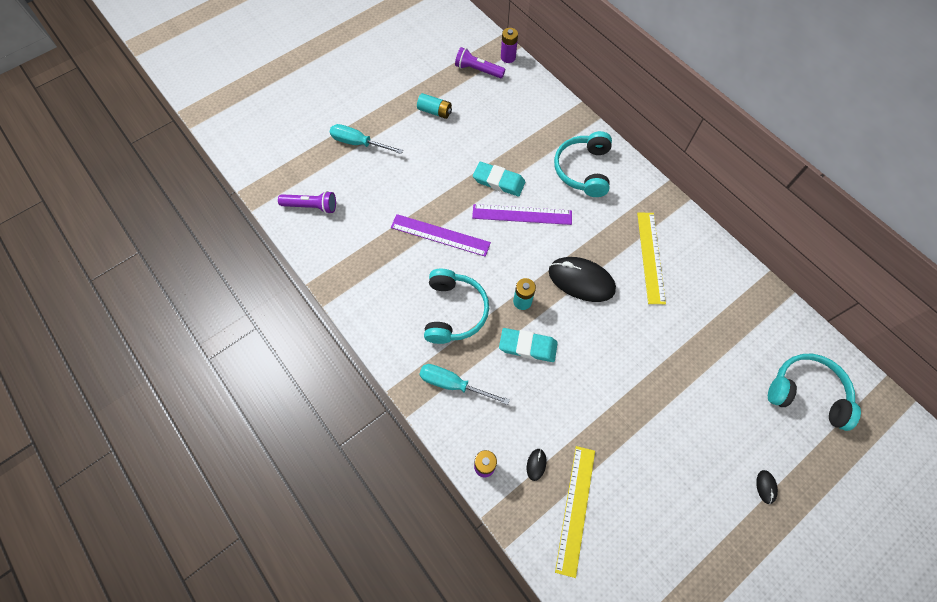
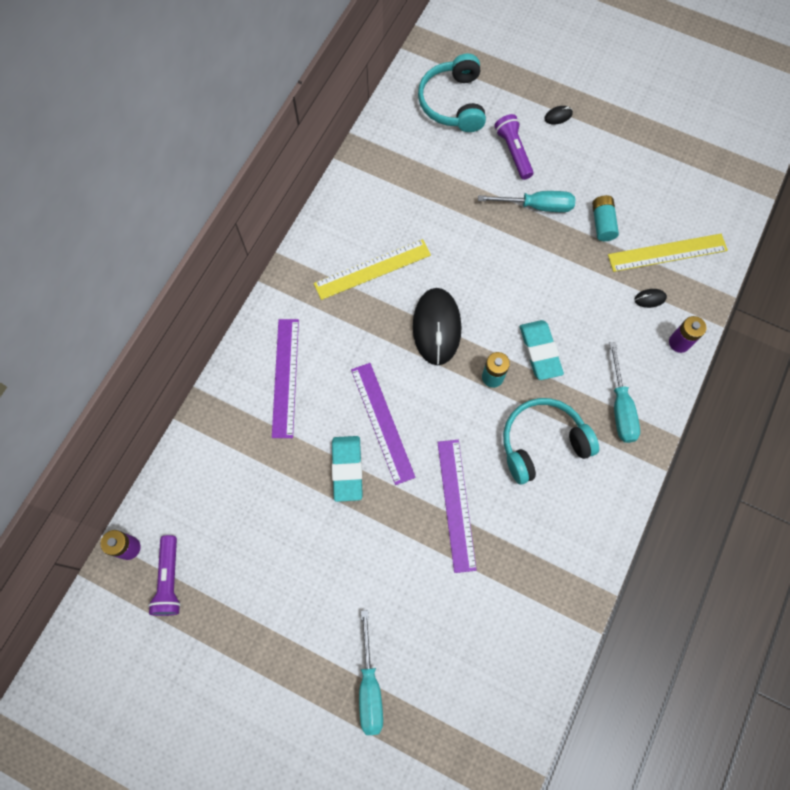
camera: 115 degrees left, 5 degrees up
(311, 206) = (497, 694): purple flashlight -> purple flashlight (513, 152)
(435, 111) = (270, 605): turquoise battery -> turquoise battery (602, 223)
(583, 170) = (285, 377): turquoise headphones -> purple ruler
(667, 413) = (536, 206): none -> turquoise screwdriver

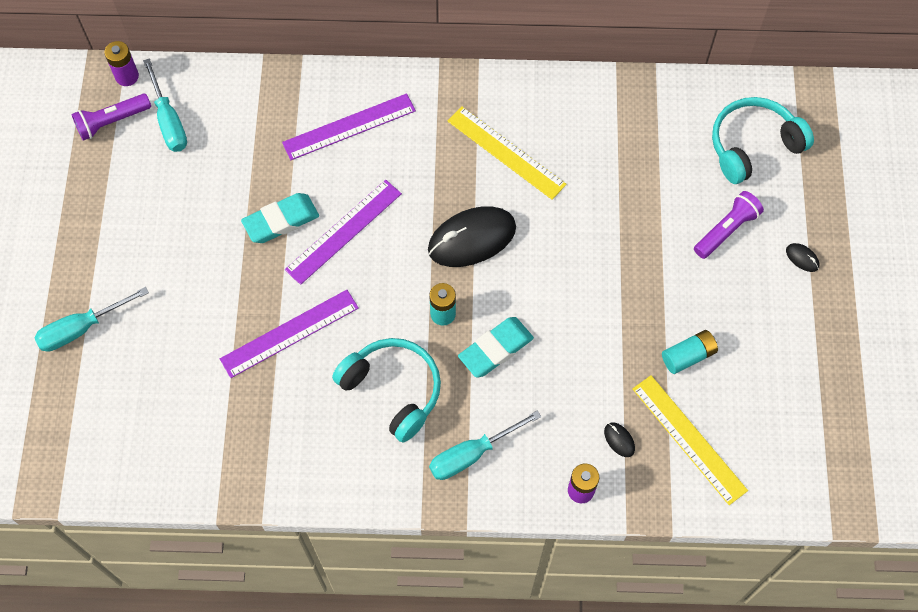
camera: 65 degrees right, 5 degrees down
(536, 206) = (671, 280): turquoise screwdriver -> turquoise screwdriver (169, 121)

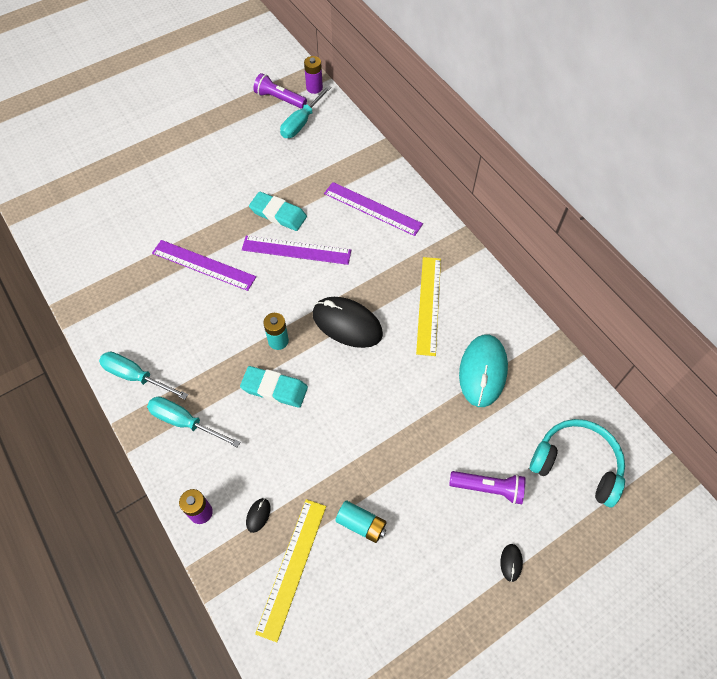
camera: 55 degrees right, 5 degrees down
(81, 328) = (136, 165): turquoise screwdriver -> turquoise screwdriver (136, 376)
(393, 390) = (202, 345): turquoise headphones -> none
(612, 156) = (482, 371): none -> turquoise mouse

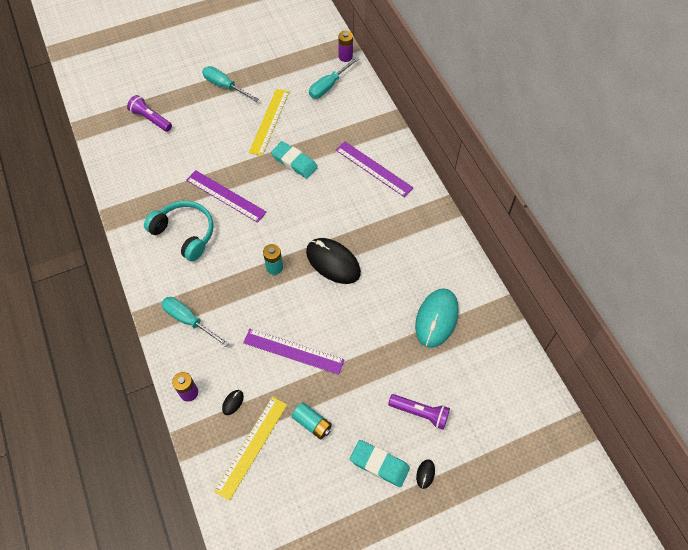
camera: 10 degrees right, 0 degrees up
(136, 376) = (157, 278): turquoise screwdriver -> turquoise screwdriver (225, 86)
(274, 388) = (264, 305): turquoise eraser -> turquoise eraser (379, 464)
(279, 99) = (314, 62): purple flashlight -> purple flashlight (151, 119)
(296, 250) = (303, 194): purple ruler -> purple ruler (293, 351)
(429, 305) = (403, 257): yellow ruler -> yellow ruler (269, 121)
(576, 464) = (497, 406): turquoise headphones -> turquoise headphones (185, 233)

